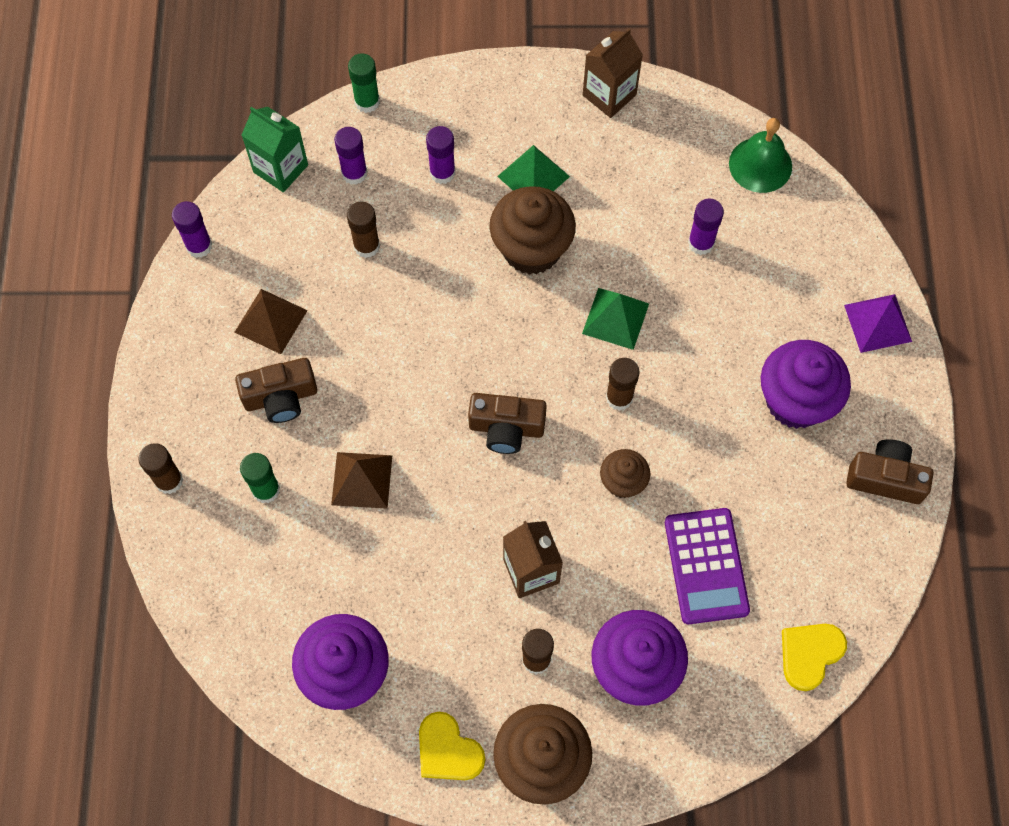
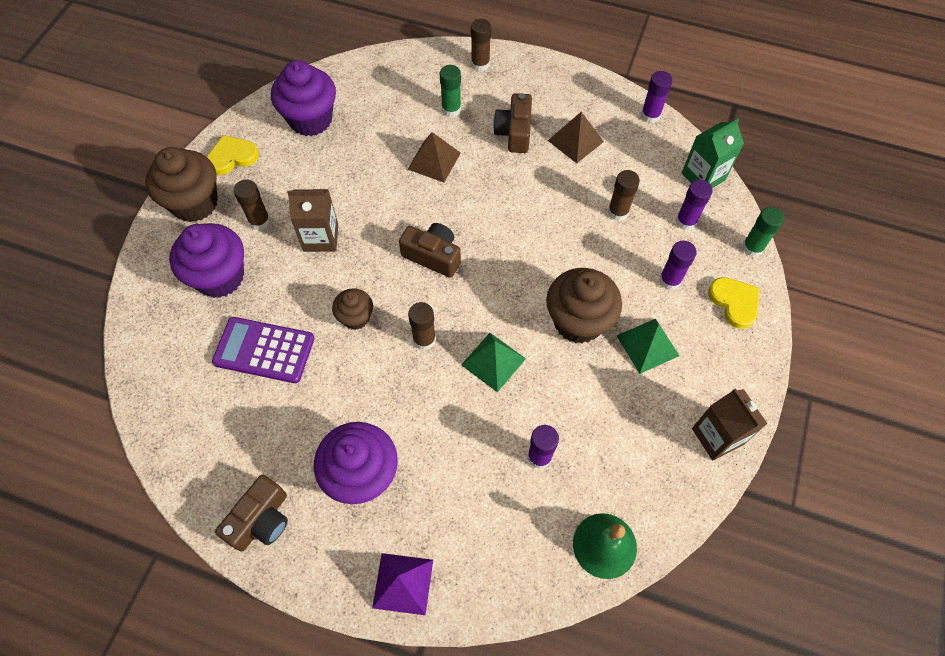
camera: 110 degrees right, 5 degrees down
(506, 428) = (433, 256): brown camera -> brown camera turned 90 degrees clockwise
(809, 654) = (161, 396): yellow heart -> yellow heart (734, 302)

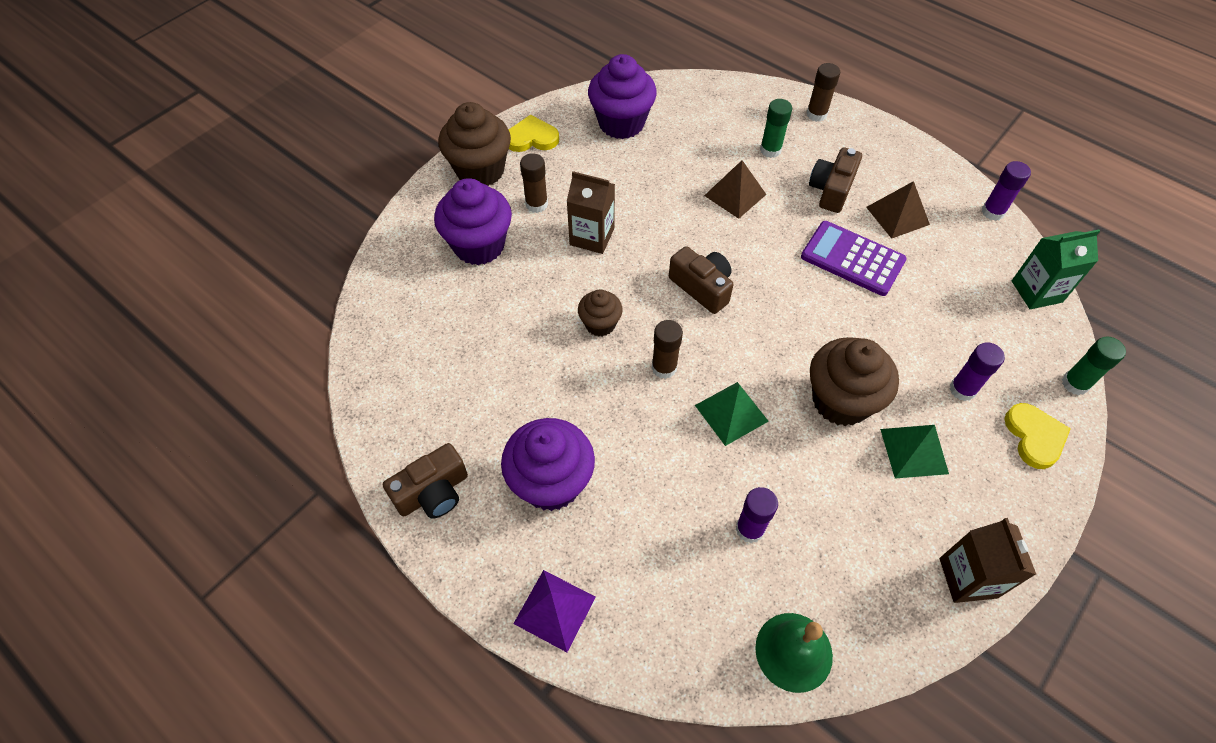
camera: 20 degrees right, 5 degrees down
(264, 350) = (496, 328): purple calculator -> purple calculator (852, 259)
(618, 212) = (923, 301): brown glue stick -> none
(686, 221) = (1001, 333): purple glue stick -> none

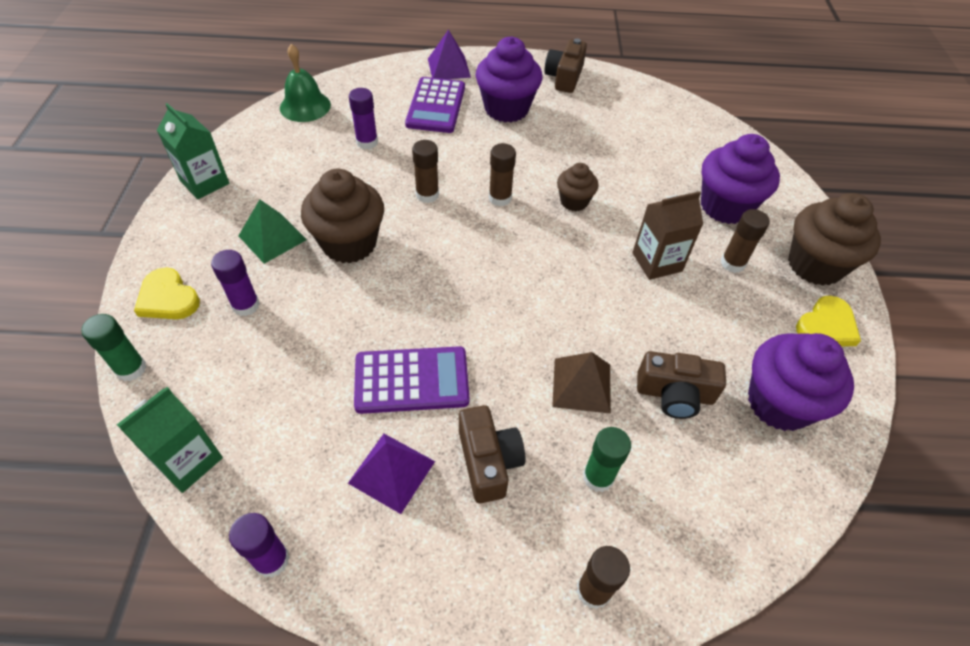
camera: 140 degrees right, 5 degrees down
(628, 541) = (436, 106): none -> purple calculator
(702, 287) = (526, 271): brown camera -> brown camera (674, 394)
(731, 413) = (427, 195): green pyramid -> brown glue stick
(897, 215) = (391, 472): brown pyramid -> purple pyramid
(968, 578) = (205, 182): brown carton -> green carton

